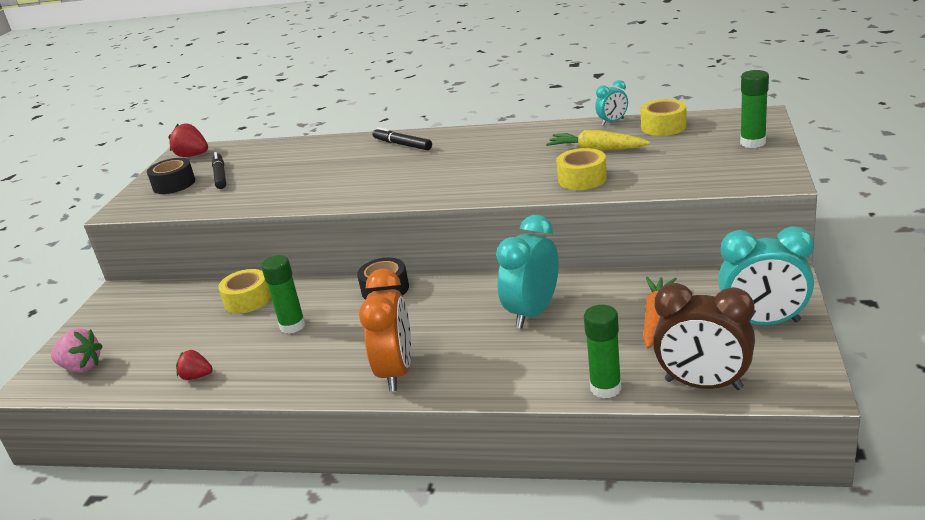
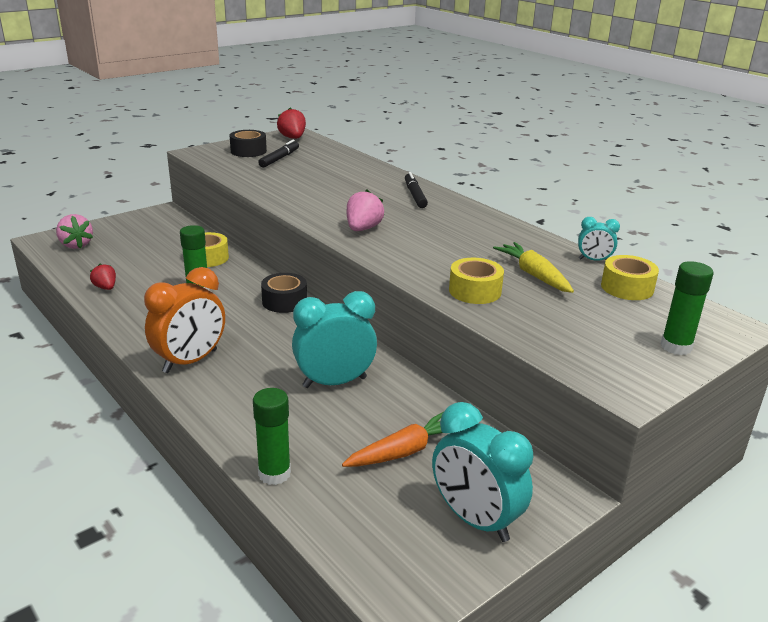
camera: 35 degrees right, 0 degrees up
(416, 185) = (363, 229): none -> pink strawberry
(703, 385) = (337, 528): brown clock -> none

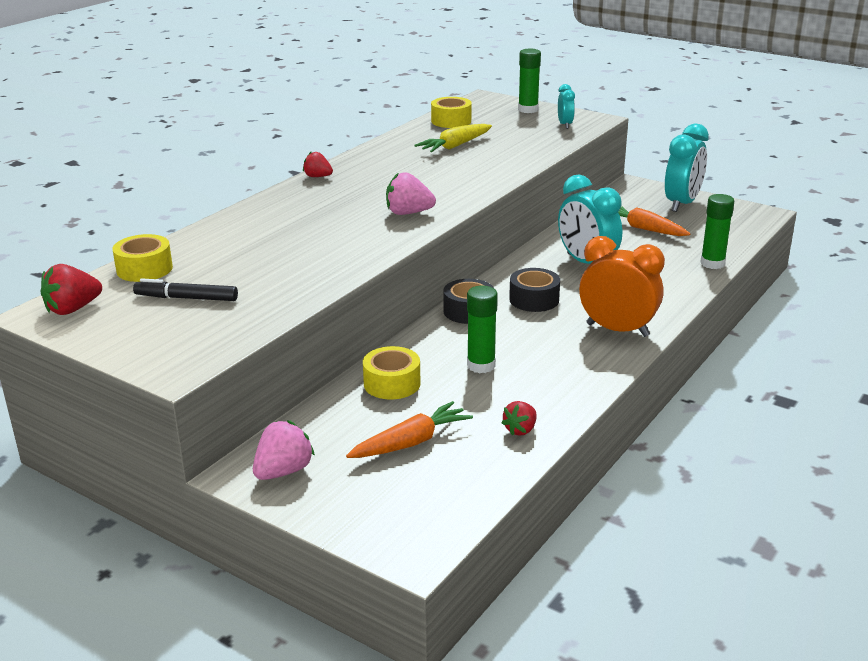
camera: 105 degrees left, 0 degrees up
(76, 245) = (413, 509): pink strawberry -> pink strawberry (283, 471)
(136, 253) = (411, 442): none -> orange carrot
(248, 151) = (155, 329): black tape -> black tape (534, 299)
(415, 195) = (293, 202): black marker -> none
(470, 208) = (317, 176): none -> red strawberry
(475, 291) = (502, 161): yellow tape -> yellow tape (144, 269)
(594, 260) = (409, 130): turquoise clock -> turquoise clock (565, 125)

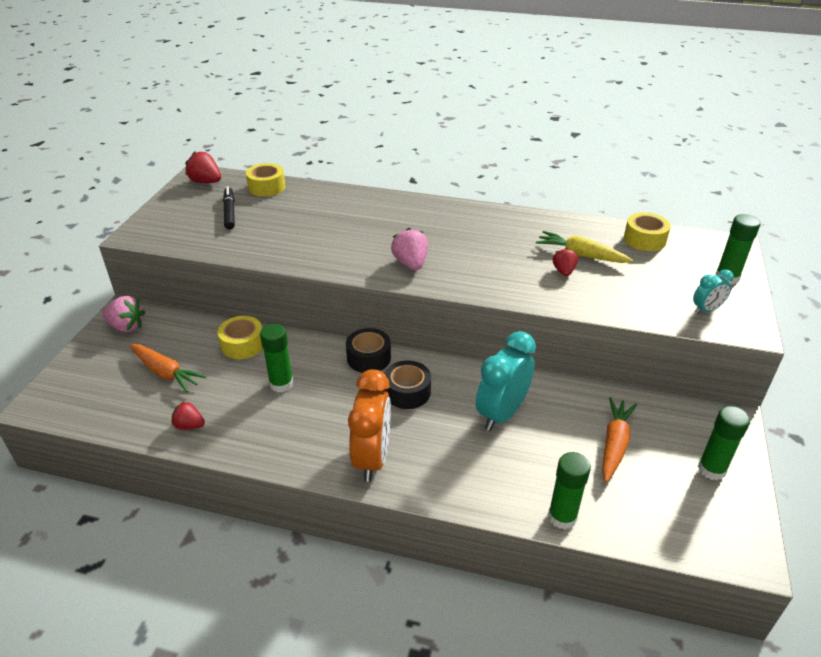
camera: 70 degrees right, 10 degrees up
(317, 176) = (458, 207): red strawberry -> red strawberry (564, 271)
(682, 204) = (711, 469): turquoise clock -> green glue stick

